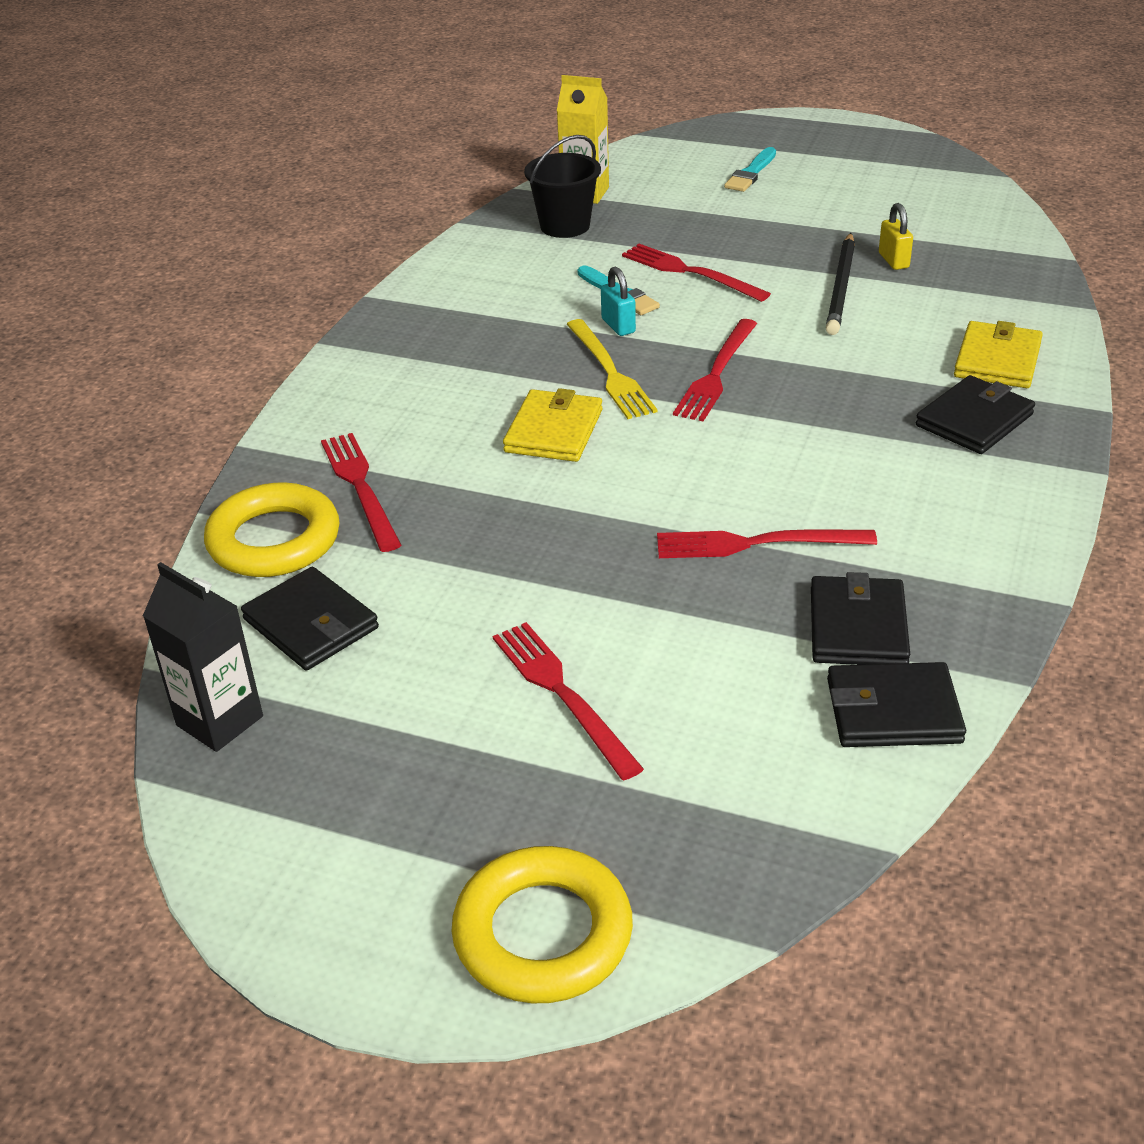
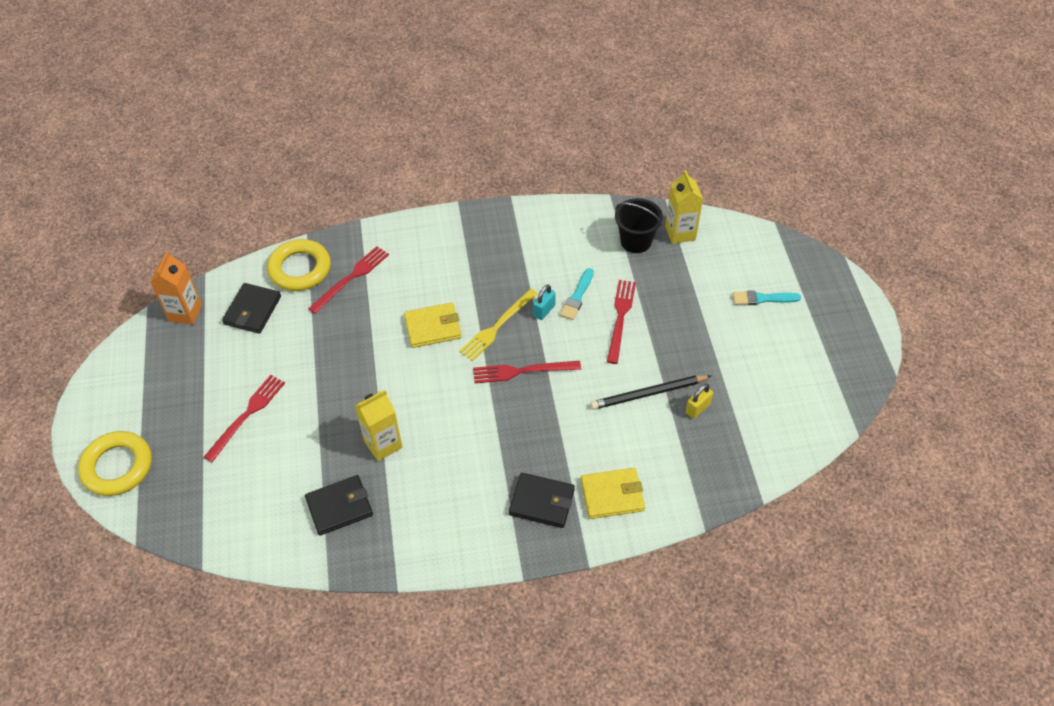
camera: 60 degrees right, 15 degrees up
(220, 721) = (185, 313): black carton -> orange carton
(756, 543) = (383, 444): red fork -> yellow carton
(893, 711) = (287, 540): black wallet -> none

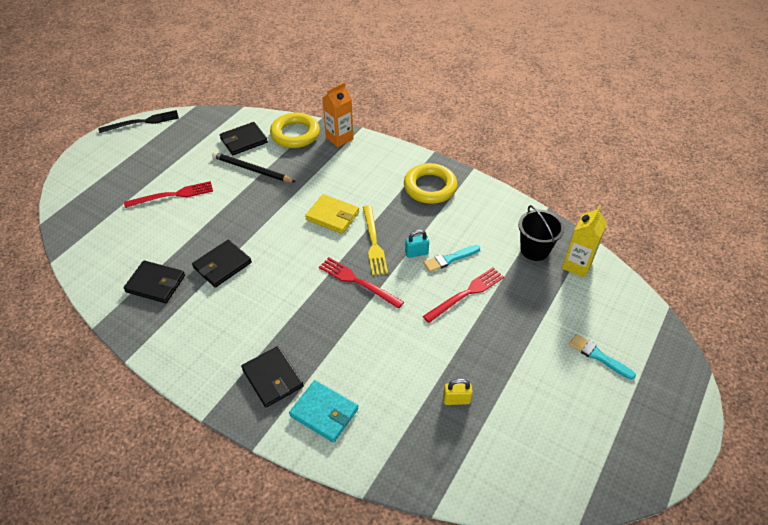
camera: 40 degrees right, 5 degrees down
(107, 363) = (142, 122): none -> black fork
(117, 466) = (82, 177): yellow ring -> yellow ring (430, 187)
(185, 313) = (209, 120): orange carton -> orange carton (339, 138)
(351, 278) = (318, 157): red fork -> none
(383, 444) = (222, 265): yellow carton -> black wallet
(497, 326) = (373, 242): yellow fork -> yellow fork turned 90 degrees counterclockwise
(612, 495) = (324, 412): yellow wallet -> turquoise wallet
(648, 394) = (429, 361): black pencil -> black pencil (252, 169)

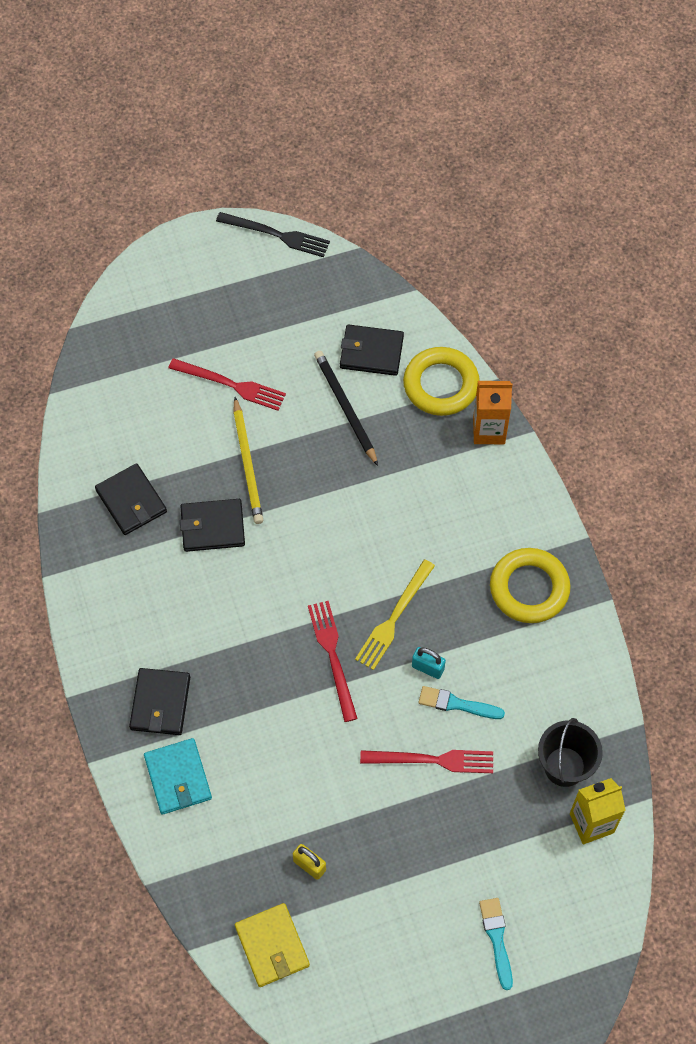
camera: 40 degrees right, 15 degrees up
(217, 224) = (248, 463): none -> yellow pencil
(332, 216) = (380, 546): yellow wallet -> yellow wallet (272, 946)

